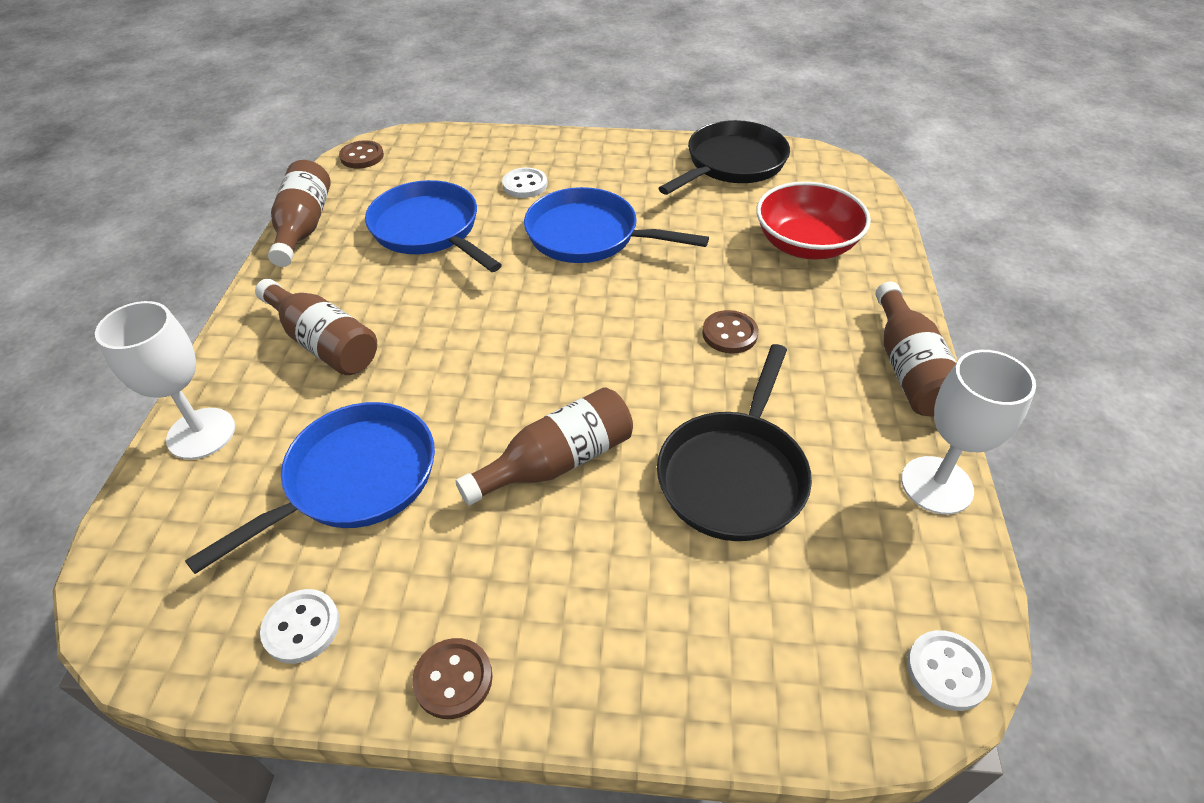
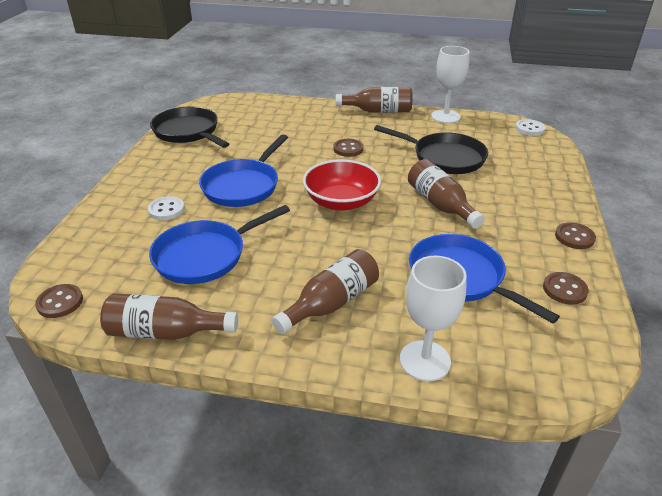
camera: 85 degrees left, 10 degrees down
(301, 627) = (564, 289): white button -> brown button
(805, 244) = (280, 121): red bowl -> red bowl (341, 201)

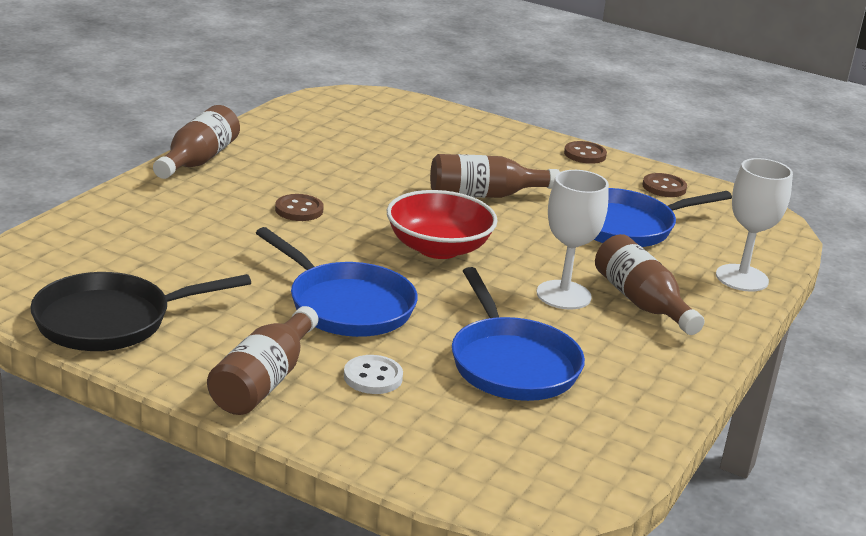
camera: 75 degrees left, 10 degrees down
(60, 302) = (568, 489): brown button -> none
(166, 332) = (657, 413): brown bottle -> brown bottle (264, 381)
(444, 157) = (376, 161): black pan -> none
(445, 116) = (262, 126): white goblet -> white goblet (563, 295)
(529, 129) = (344, 96): white button -> none

